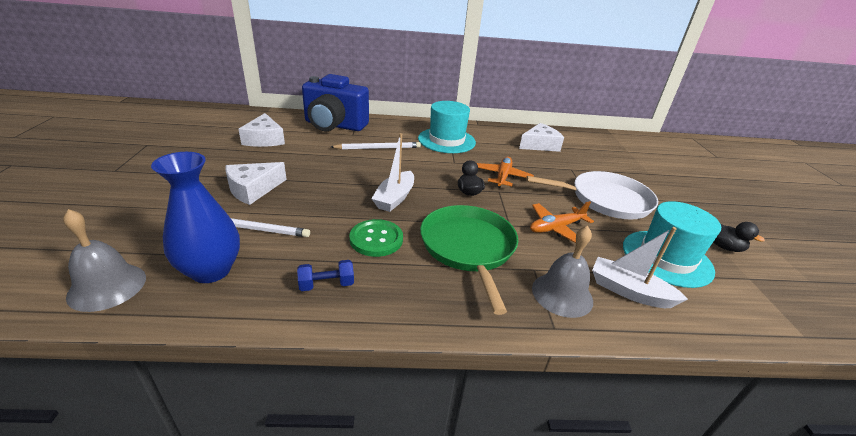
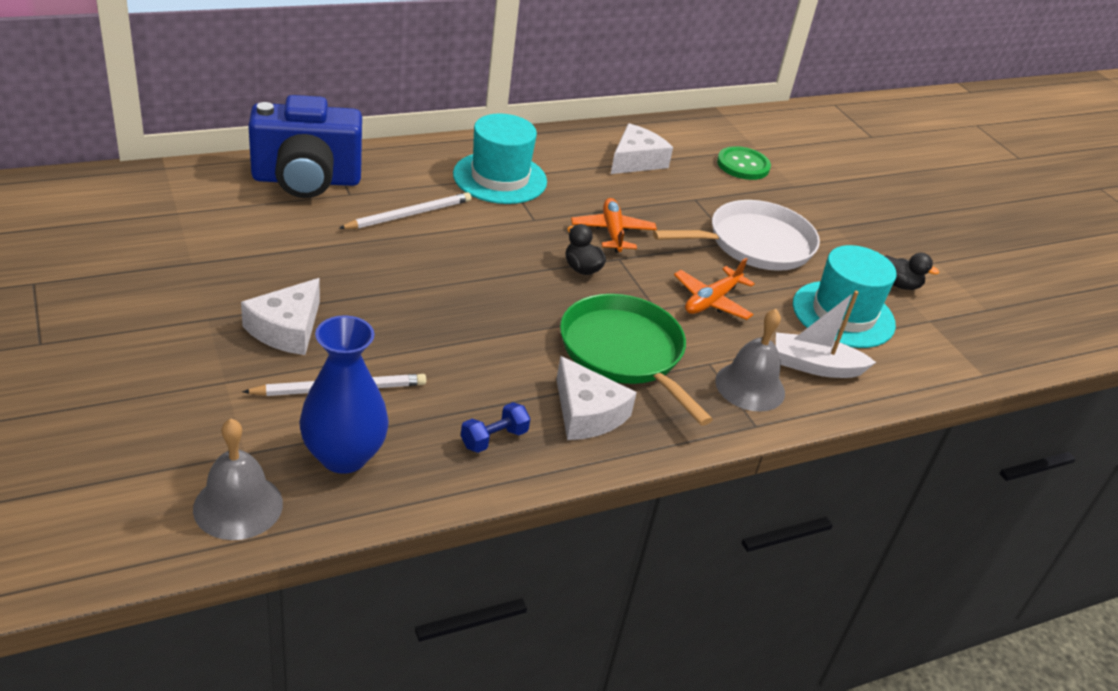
camera: 25 degrees left, 5 degrees up
(264, 139) = (218, 233): white cheese -> white cheese (587, 413)
(376, 239) = (509, 367): green button -> green button (743, 165)
(395, 198) = (492, 300): white boat -> none

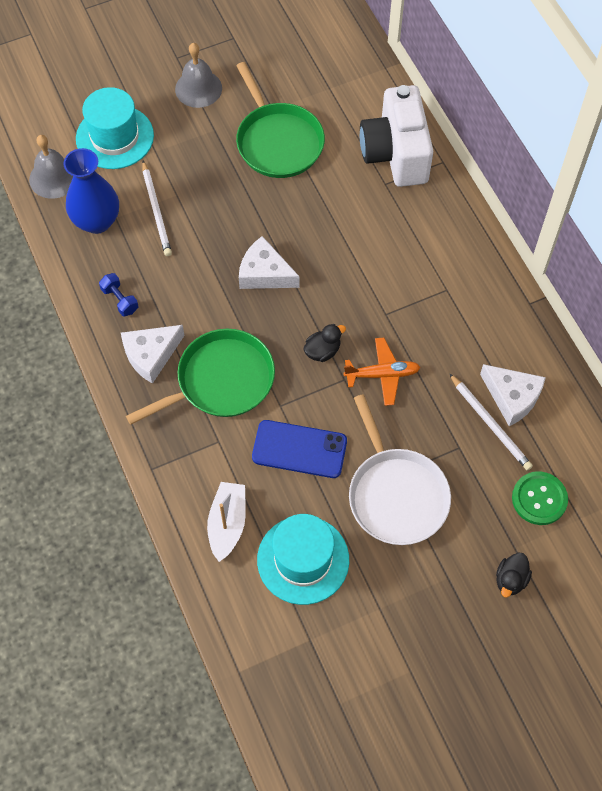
camera: 95 degrees right, 25 degrees up
(252, 265) = (278, 141): none -> green pan
(287, 329) = (211, 173): white cheese -> white cheese (264, 273)
(306, 180) = (395, 154): blue camera -> white camera
(409, 214) = (367, 226): white pencil -> white pencil (490, 424)
(500, 178) = (443, 285): turquoise hat -> turquoise hat (115, 137)
(711, 301) = (299, 449): orange plane -> blue phone
(750, 386) = (195, 469): grey bell -> grey bell (198, 88)
(899, 285) = (361, 623): black duck -> black duck (510, 580)

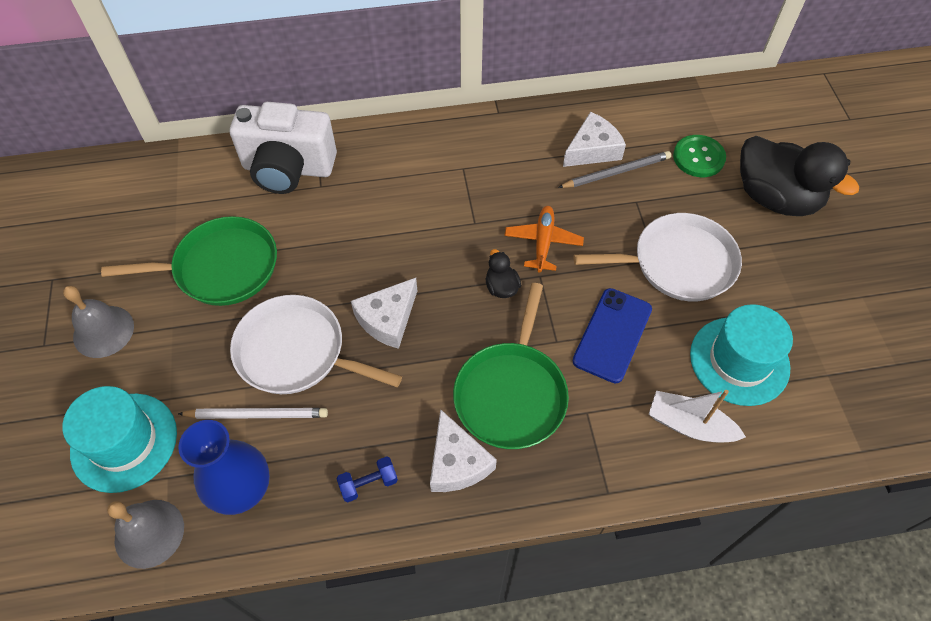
camera: 75 degrees left, 5 degrees down
(216, 219) = (296, 352): none -> white pan
(220, 381) = (511, 393): green pan -> green pan turned 150 degrees counterclockwise
(490, 424) = (616, 172): white pencil -> grey pencil
(510, 580) = (775, 198): black duck -> black duck, size x2.33

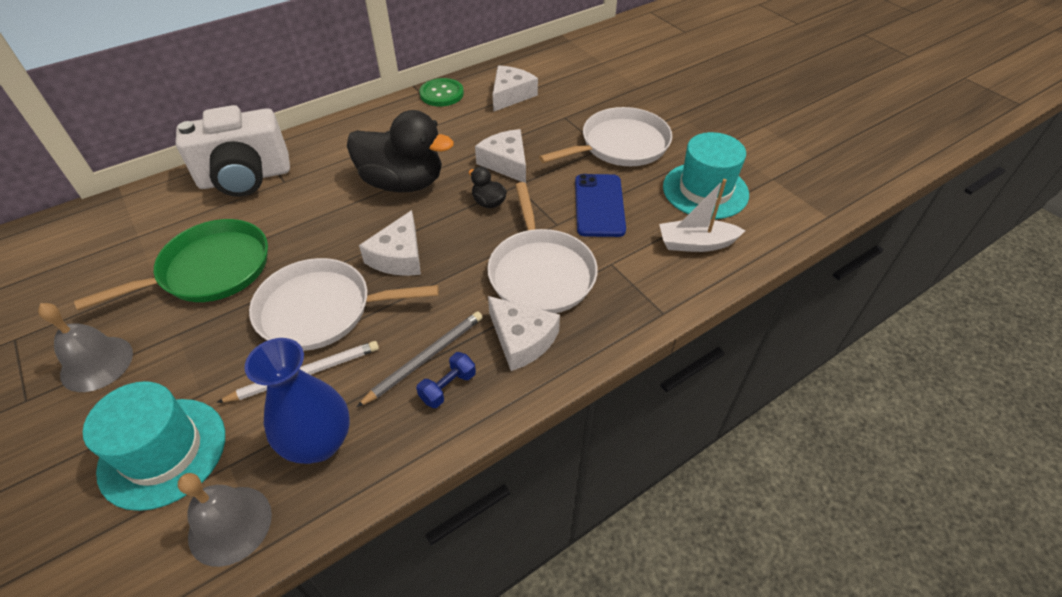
camera: 25 degrees left, 10 degrees down
(511, 393) = (540, 272): green pan -> white pan
(543, 242) = (506, 163): orange plane -> white cheese
(616, 172) = (538, 103): grey pencil -> grey pencil (425, 358)
(698, 157) = (594, 79): green button -> green button (441, 94)
(775, 198) = (665, 87): black duck -> black duck (403, 183)

